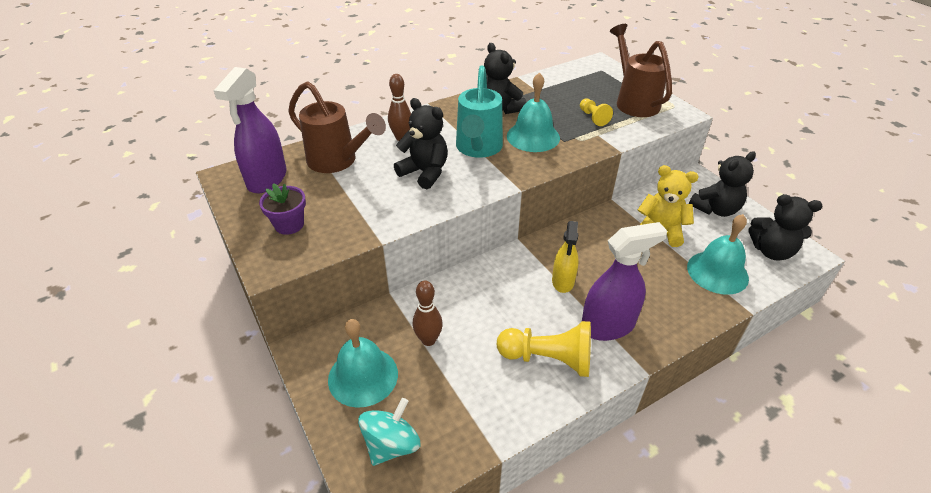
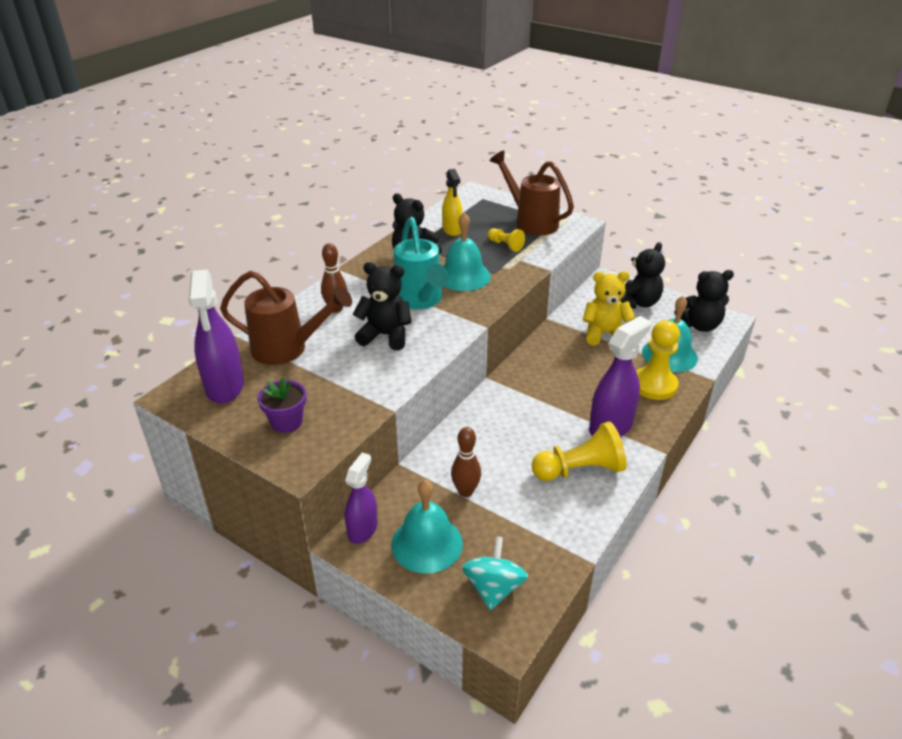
camera: 25 degrees left, 5 degrees down
(320, 341) = (363, 529): none -> purple spray bottle
(563, 281) = (550, 402): yellow spray bottle -> yellow spray bottle (452, 230)
(681, 298) = (654, 385): none -> yellow pawn

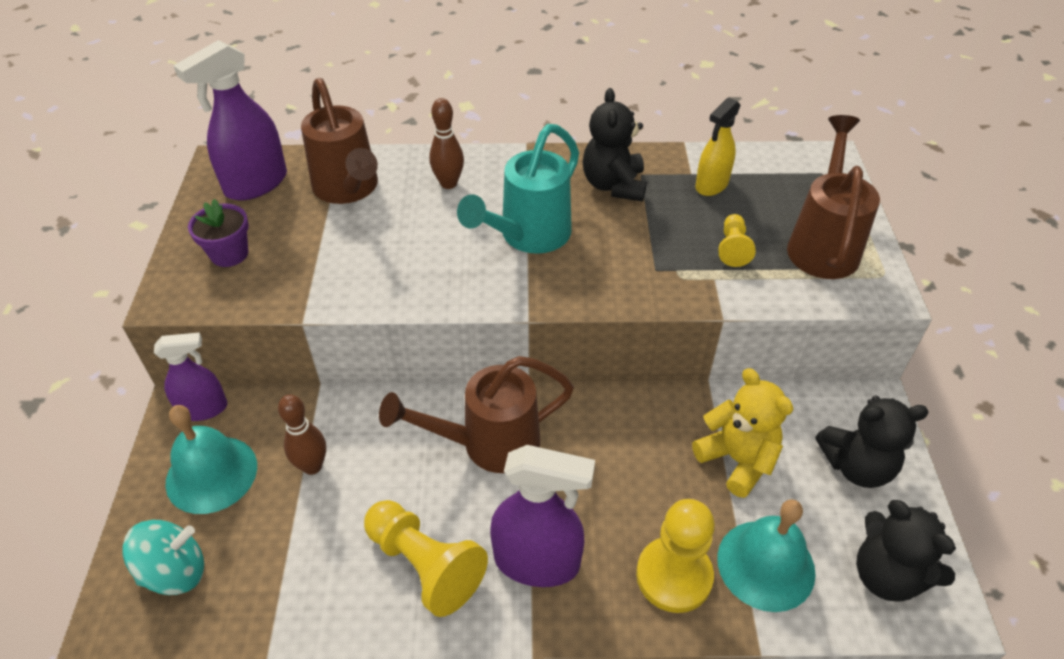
camera: 55 degrees right, 10 degrees up
(385, 335) = (432, 245): black teddy bear -> none
(463, 276) = (618, 246): turquoise bell -> none
(517, 411) = (488, 444): none -> brown watering can

